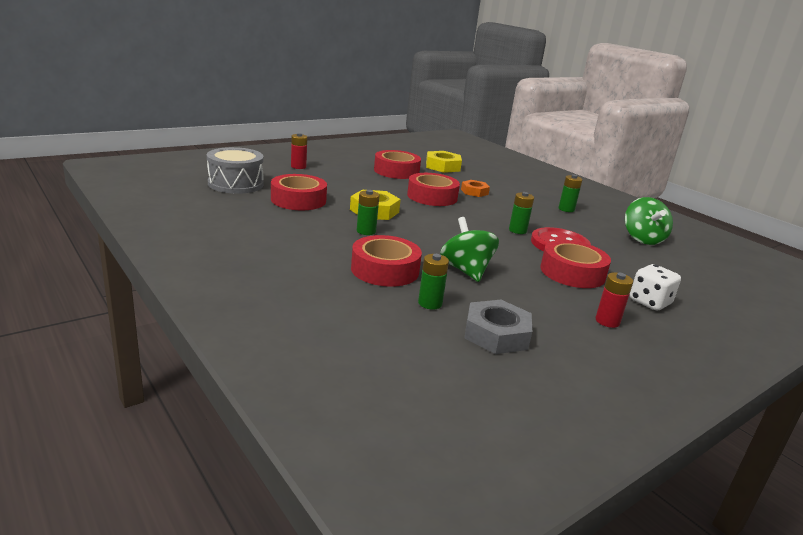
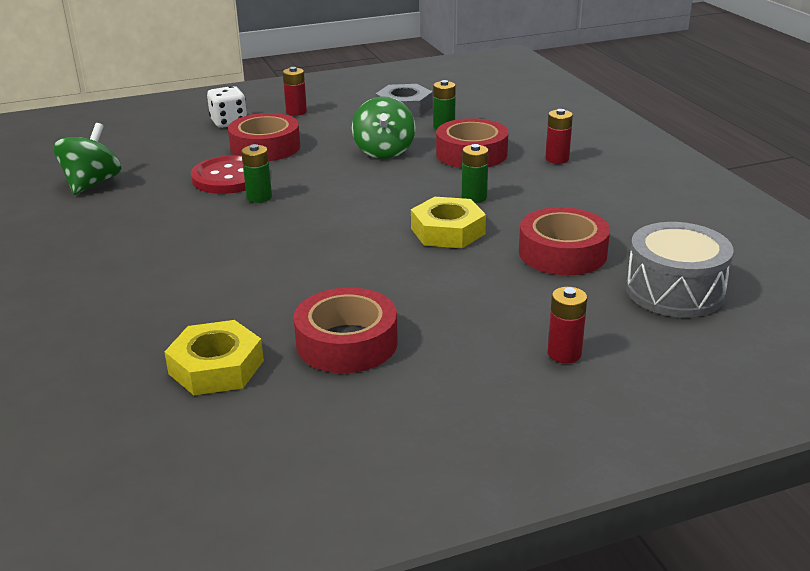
camera: 160 degrees left, 5 degrees up
(302, 266) = (557, 159): none -> red battery
(432, 196) = (329, 263): red tape -> none
(474, 192) = (235, 277): orange nut -> none
(566, 209) = (116, 235): green battery -> none

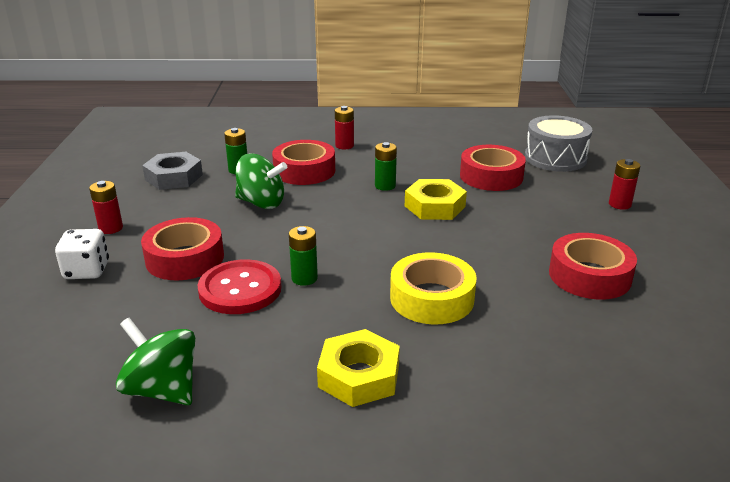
camera: 70 degrees left, 0 degrees up
(216, 367) = (614, 341): yellow nut -> yellow nut (359, 376)
(253, 258) = (432, 298): none -> yellow tape

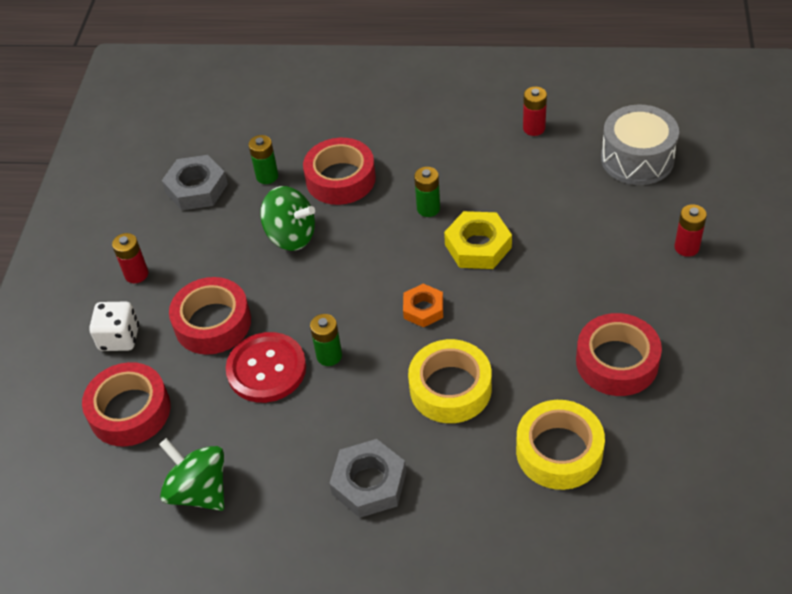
camera: 10 degrees right, 20 degrees up
(344, 146) = (391, 130): red battery -> red battery (534, 128)
(359, 376) = (369, 483): yellow nut -> grey nut
(393, 245) = (423, 309): none -> orange nut
(491, 176) = (552, 193): red tape -> red tape (130, 411)
(558, 342) = (559, 451): none -> yellow tape

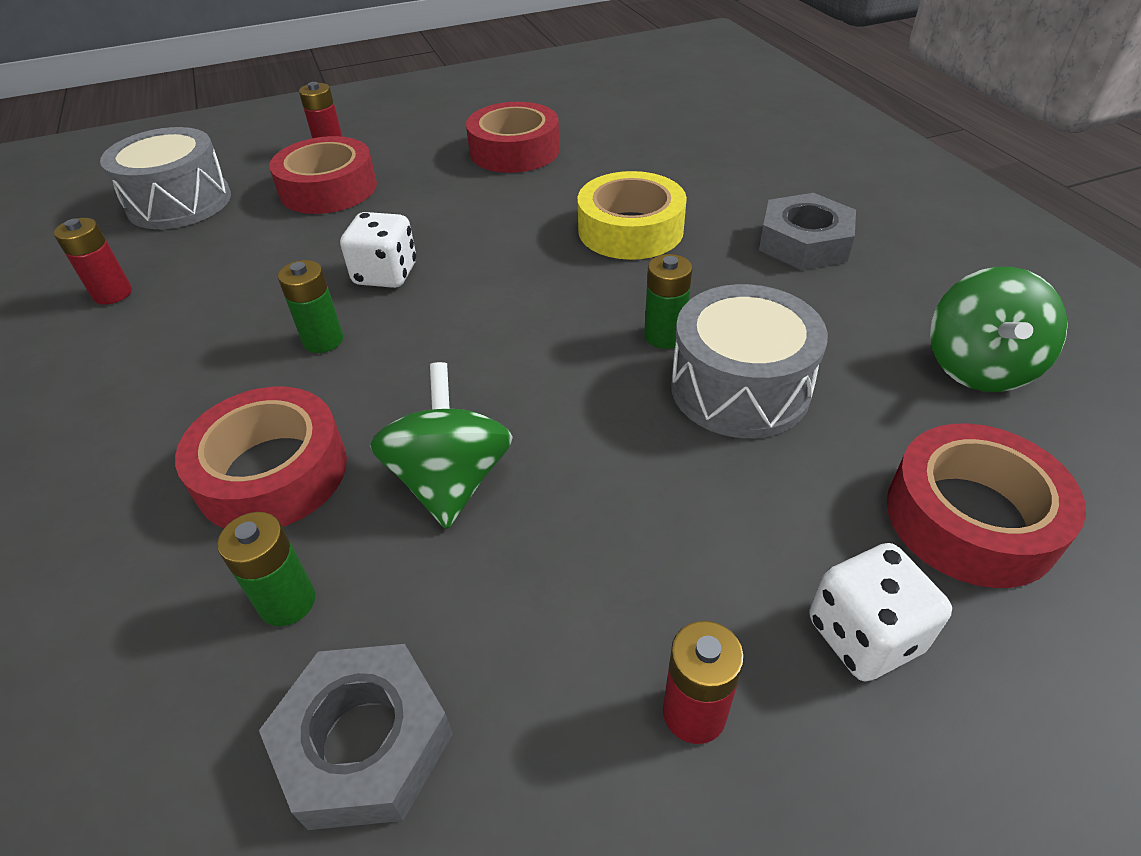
camera: 120 degrees left, 5 degrees down
(212, 323) = (712, 497): red tape -> red tape (328, 189)
(266, 369) = (740, 388): red button -> grey drum
(423, 309) = (525, 284): orange nut -> none
(478, 246) = (385, 274): yellow nut -> white dice
(559, 451) = (648, 154): yellow tape -> none

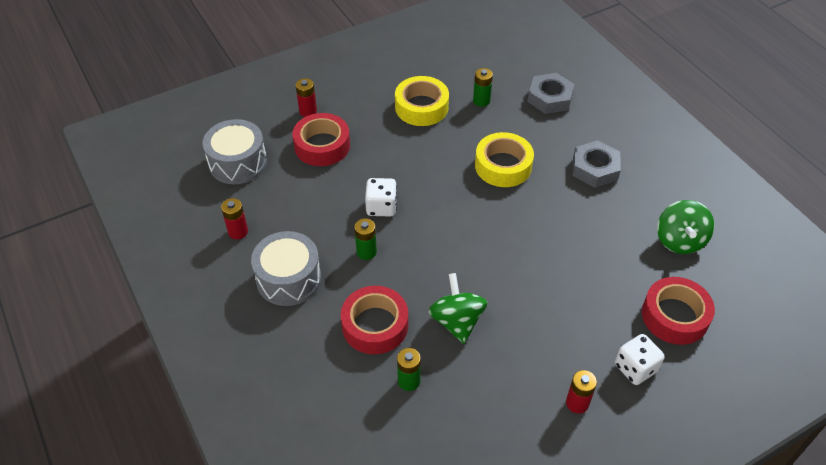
camera: 10 degrees left, 5 degrees up
(364, 742) = (461, 427): grey nut -> grey nut (550, 98)
(514, 151) = (421, 107): red tape -> yellow tape
(664, 336) = (534, 235): green battery -> green battery (481, 101)
(740, 388) = (574, 261): grey drum -> grey drum (289, 279)

